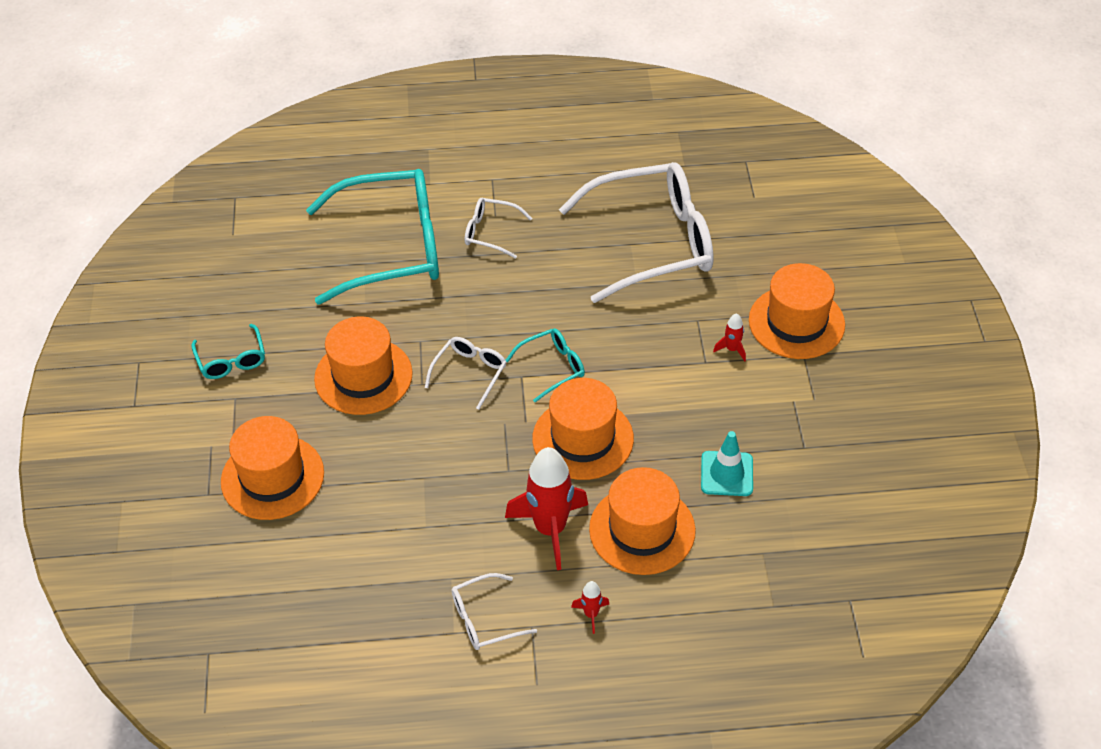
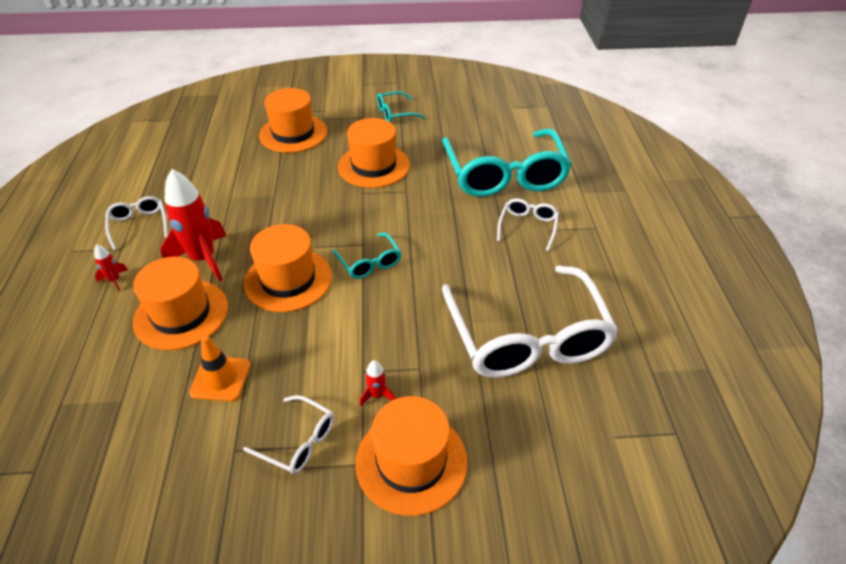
camera: 90 degrees right, 5 degrees down
(470, 373) = (369, 216): white glasses -> white glasses (298, 441)
(726, 474) = (220, 379): turquoise traffic cone -> orange traffic cone

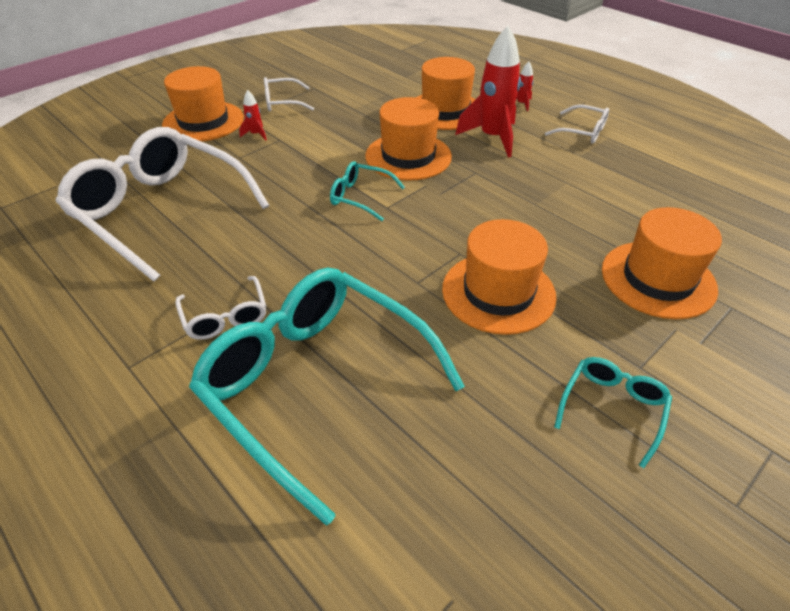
camera: 140 degrees right, 0 degrees up
(220, 379) = (366, 101): orange traffic cone -> none

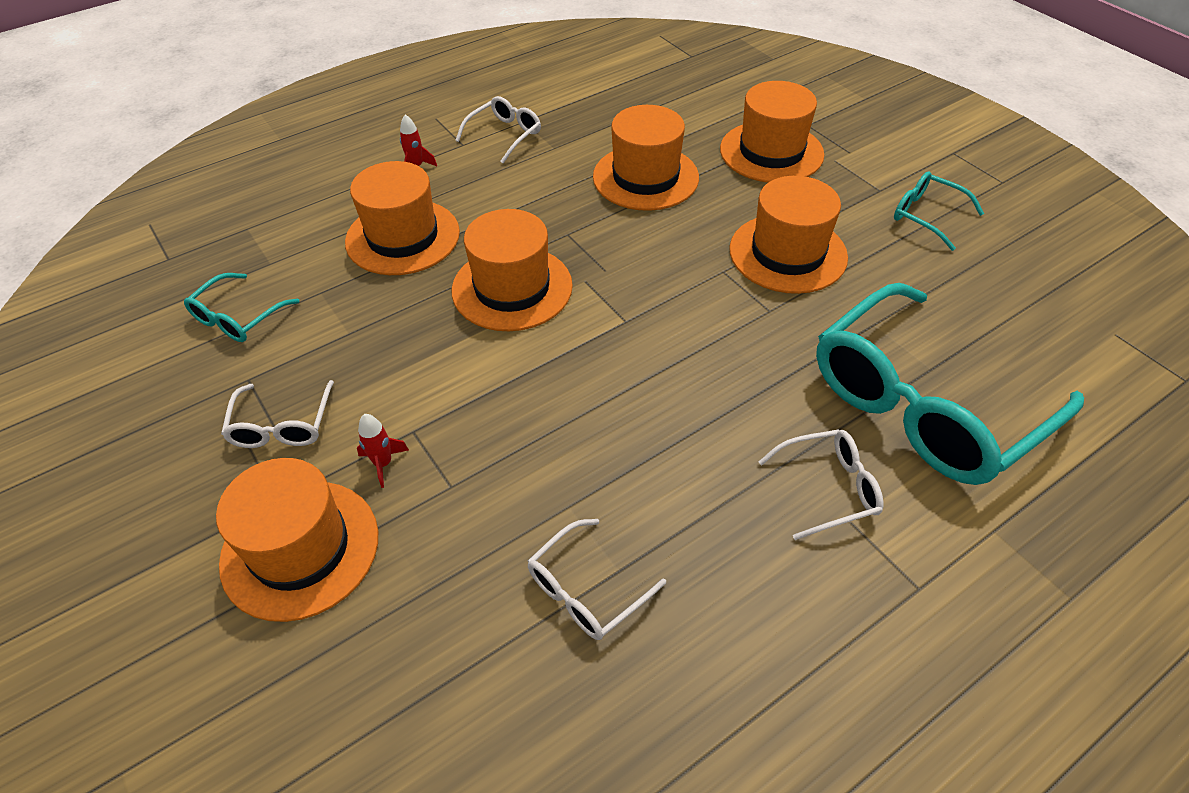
camera: 80 degrees left, 5 degrees up
(160, 211) = (586, 590): white glasses -> white glasses, size x0.44
(360, 197) = (598, 344): turquoise glasses -> turquoise glasses (238, 318)
(492, 138) = (492, 206): red rocket -> none
(567, 203) = (645, 177): none -> orange hat

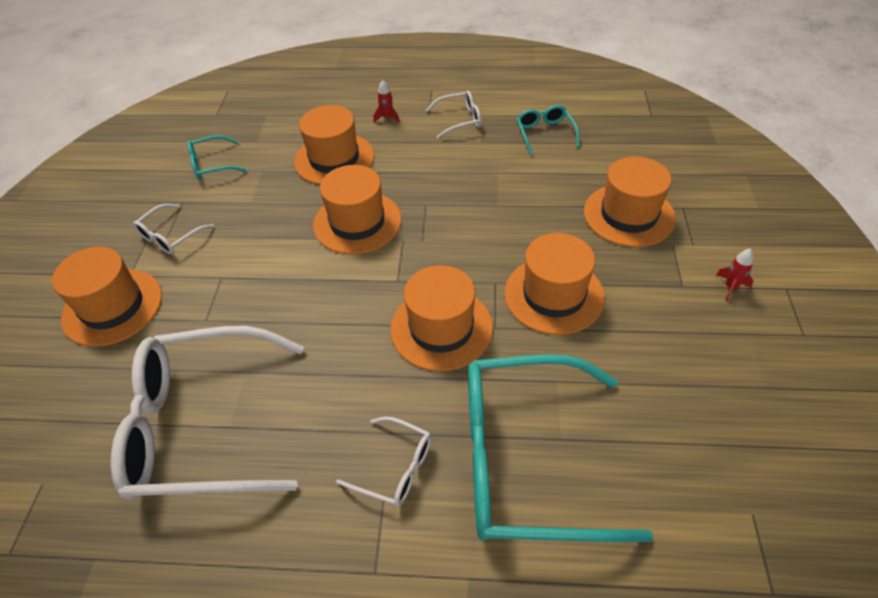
camera: 40 degrees right, 0 degrees up
(383, 463) = (190, 286): red rocket -> red rocket (730, 287)
(586, 590) = (202, 425): white glasses -> white glasses, size x2.26
(645, 177) = (517, 190): orange hat -> orange hat (441, 328)
(926, 216) = (698, 326): turquoise glasses -> turquoise glasses (545, 133)

